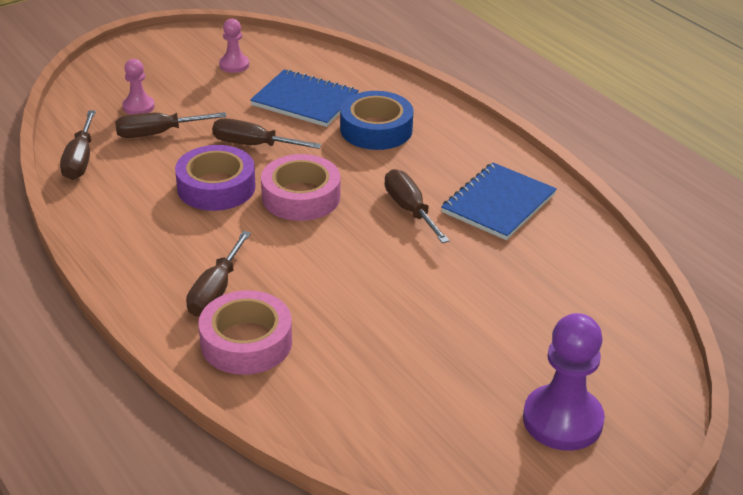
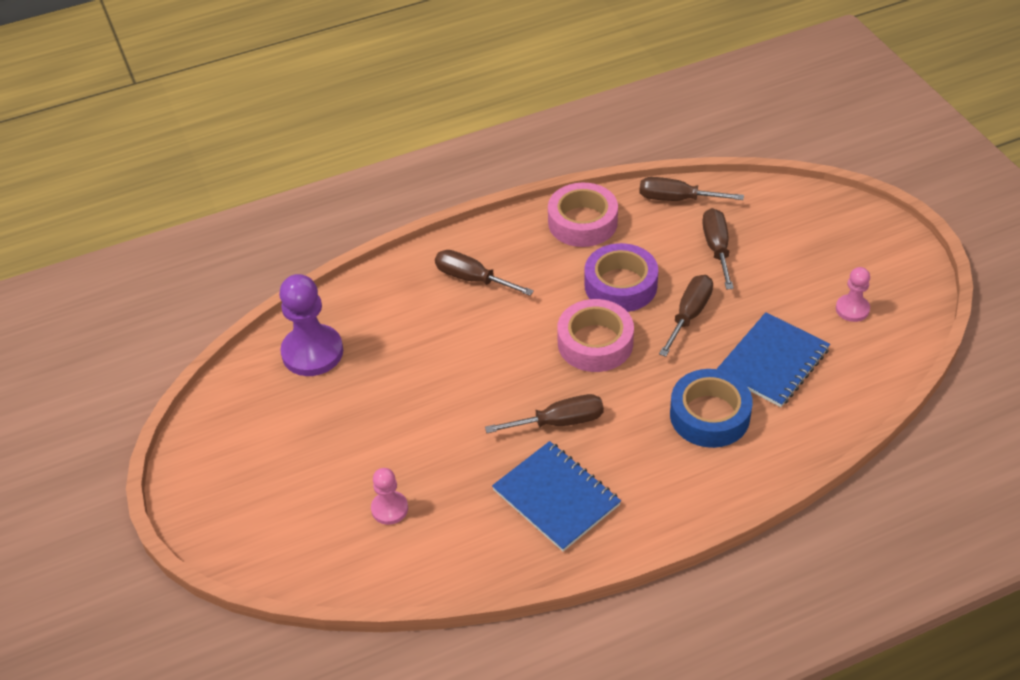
camera: 105 degrees right, 10 degrees up
(138, 107) = (767, 236): pink pawn -> pink pawn (389, 509)
(246, 342) = (406, 293): pink tape -> pink tape (582, 222)
(562, 420) = (253, 477): purple pawn -> purple pawn (312, 352)

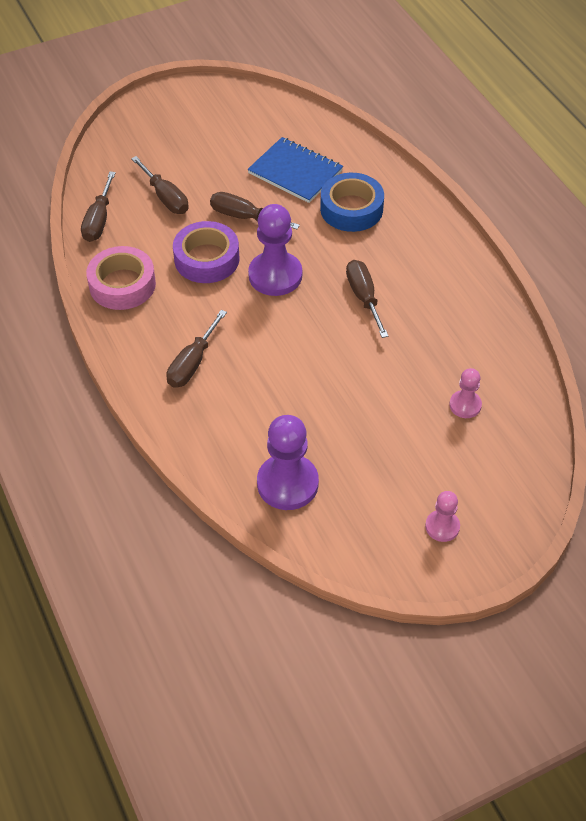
camera: 95 degrees left, 5 degrees up
(556, 497) = (440, 298): blue notebook -> none
(595, 343) = (275, 275): pink tape -> purple pawn
(717, 248) = (165, 197): brown screwdriver -> brown screwdriver turned 120 degrees counterclockwise
(852, 309) = (240, 126): pink pawn -> pink pawn (442, 526)

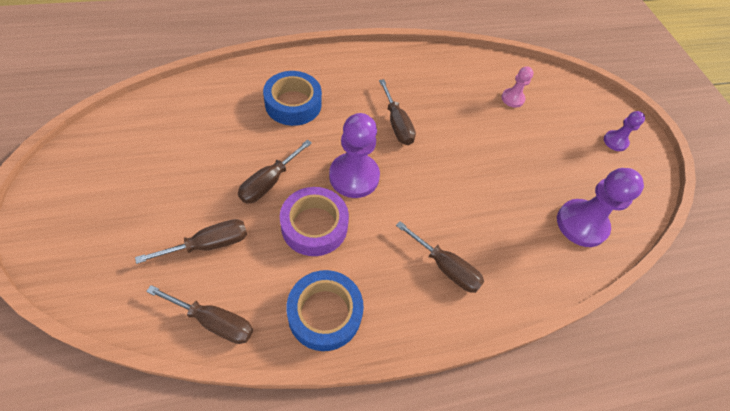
camera: 85 degrees left, 5 degrees up
(122, 285) = (324, 313): pink tape -> blue tape
(295, 172) = (227, 129): blue notebook -> none
(364, 297) = (397, 124): brown screwdriver -> brown screwdriver turned 105 degrees counterclockwise
(442, 526) = (615, 141): pink pawn -> purple pawn

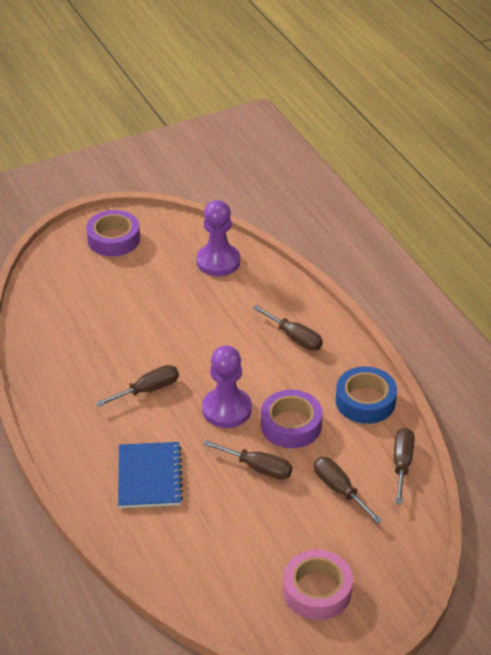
camera: 95 degrees left, 15 degrees down
(103, 188) = (317, 590): none -> pink tape
(293, 104) = (149, 476): blue tape -> blue notebook
(445, 267) = (294, 338): brown screwdriver -> brown screwdriver turned 105 degrees clockwise
(512, 98) = (79, 309): pink pawn -> none
(615, 141) = (113, 239): purple pawn -> purple tape

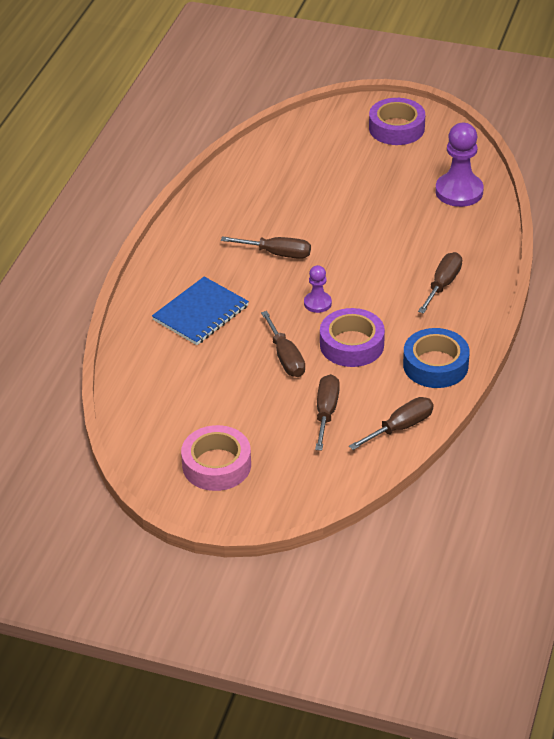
camera: 45 degrees right, 0 degrees up
(226, 409) = (317, 303): purple pawn -> purple pawn, size x0.54
(294, 338) = (443, 284): brown screwdriver -> brown screwdriver turned 150 degrees counterclockwise

